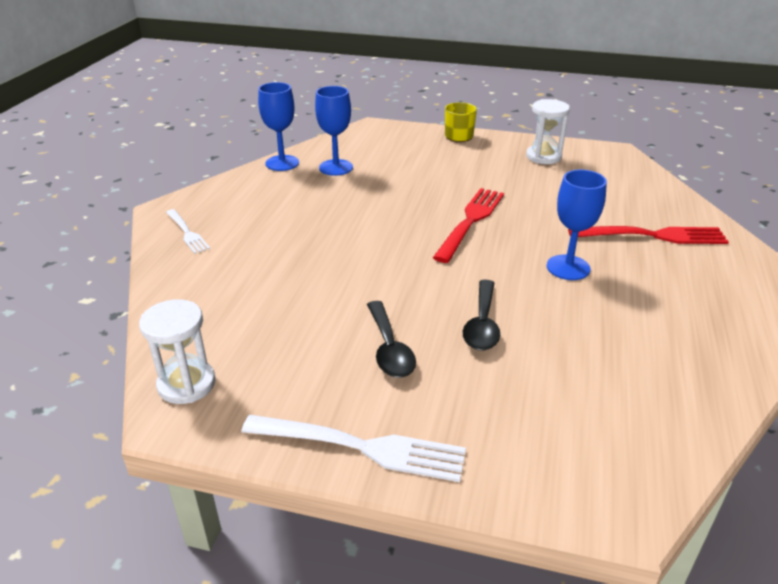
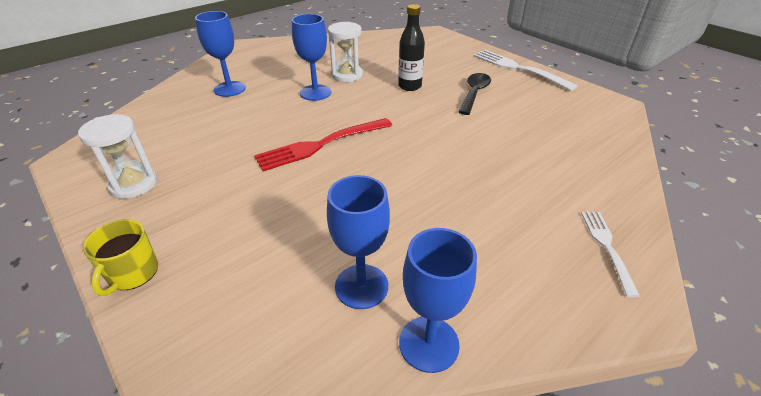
camera: 145 degrees left, 5 degrees up
(186, 384) = (607, 115): white hourglass -> white hourglass (347, 75)
(482, 324) = (409, 86): black spoon -> black bottle
(653, 236) = (229, 89): red fork -> blue goblet

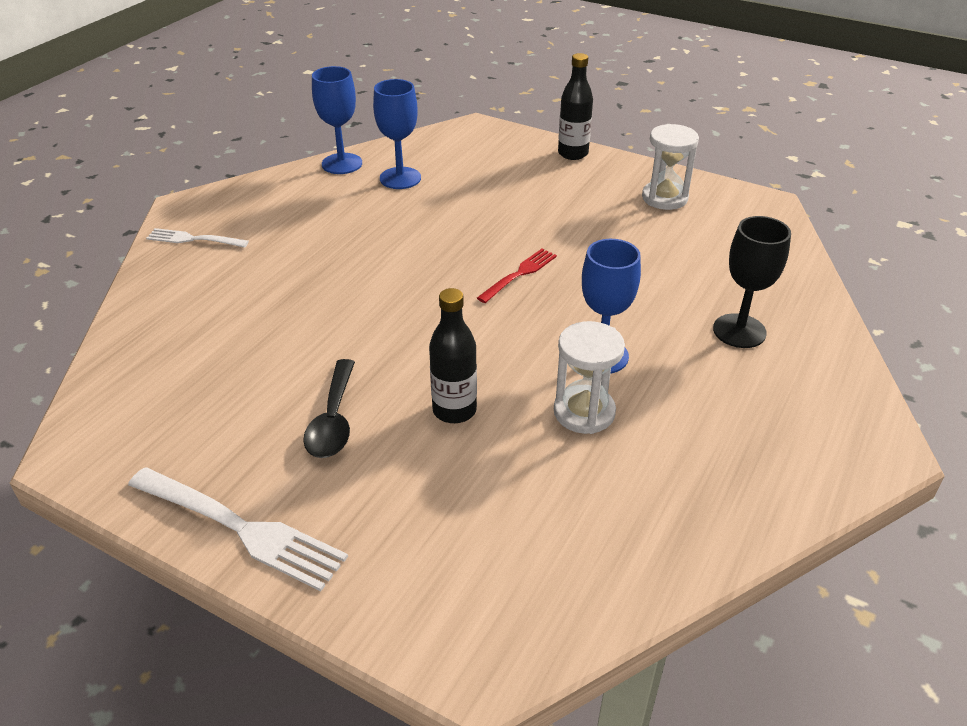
camera: 160 degrees right, 0 degrees up
(133, 273) = (573, 153): yellow mug -> black bottle
(229, 89) = (739, 331): blue goblet -> black goblet
(320, 145) = (519, 274): red fork -> red fork, size x0.59
(607, 246) = (193, 239): white fork -> white fork turned 120 degrees clockwise

